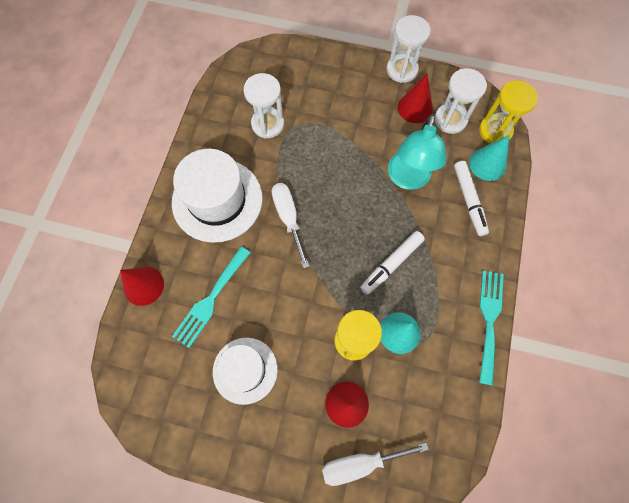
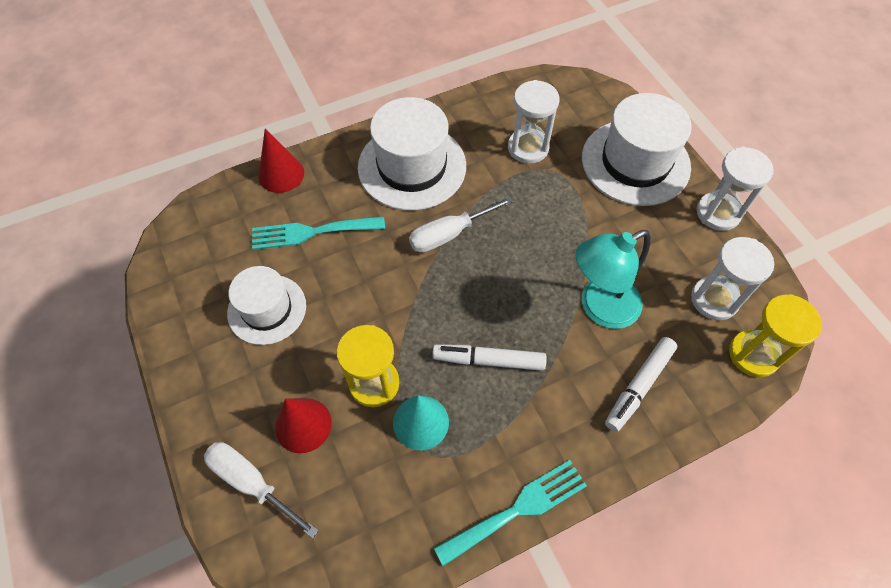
camera: 50 degrees right, 10 degrees down
(288, 218) = (449, 234): white screwdriver -> white screwdriver turned 150 degrees counterclockwise
(332, 78) = (635, 162): none -> white hat
(415, 108) = (688, 256): red cone -> none
(487, 164) = (703, 375): turquoise cone -> none

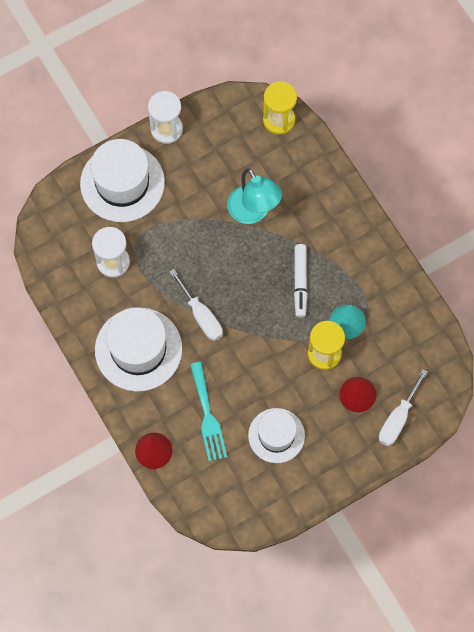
camera: 95 degrees left, 10 degrees up
(518, 509) = (394, 261): turquoise fork -> none
(638, 386) = (308, 190): white marker -> none
(714, 299) = (240, 139): white hourglass -> none

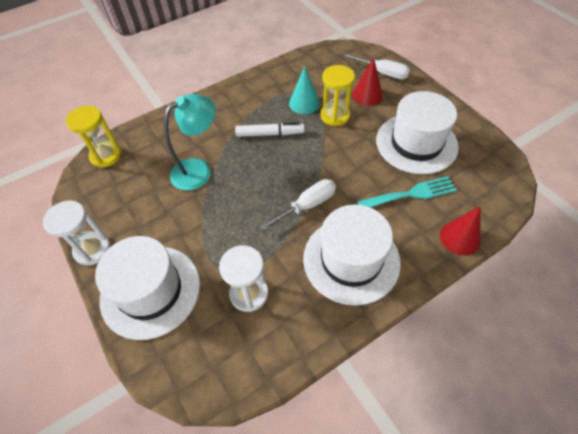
camera: 90 degrees left, 15 degrees down
(276, 435) = (416, 143): white hat -> white hat, size x1.57

